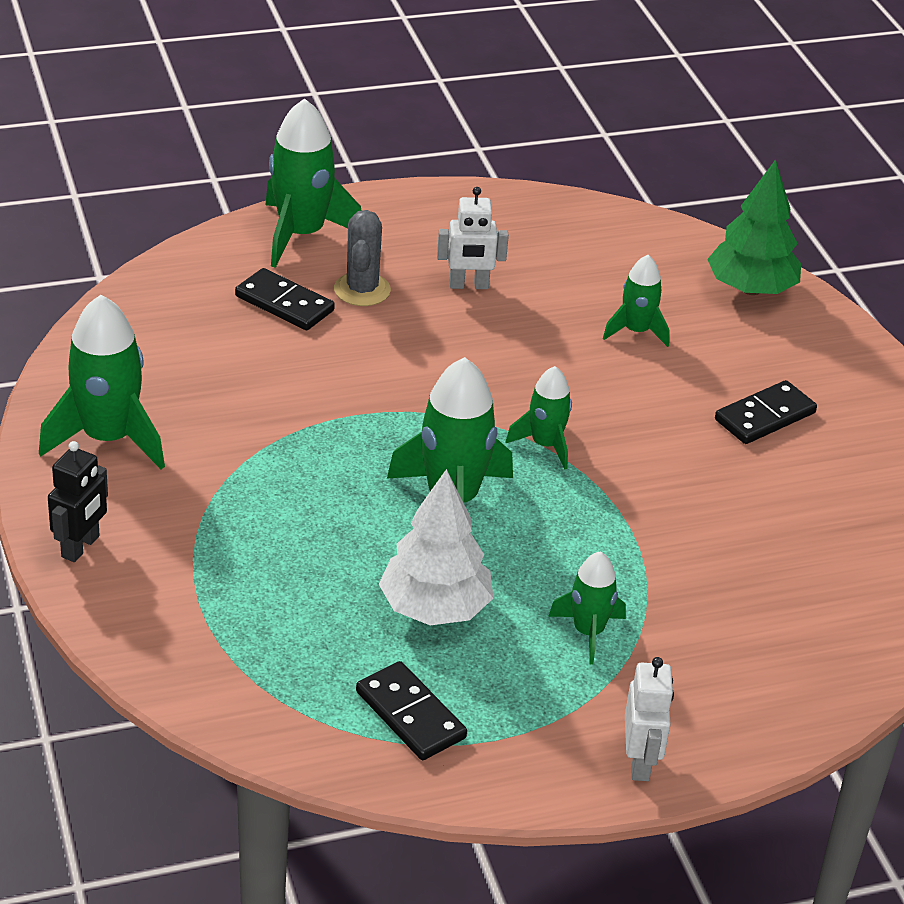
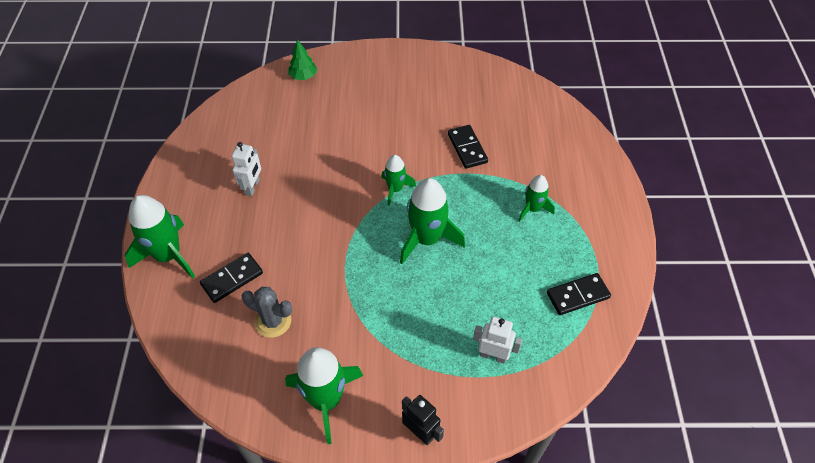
camera: 70 degrees left, 15 degrees up
(362, 290) = (235, 237): grey cactus -> grey cactus (273, 321)
(435, 608) = (505, 266): white tree -> none
(636, 331) = (319, 128): green rocket -> none
(640, 762) = (617, 213): white robot -> white robot (493, 355)
(751, 289) = (303, 76): green tree -> green tree, size x0.60
(764, 416) = (400, 101): black domino -> black domino (467, 148)

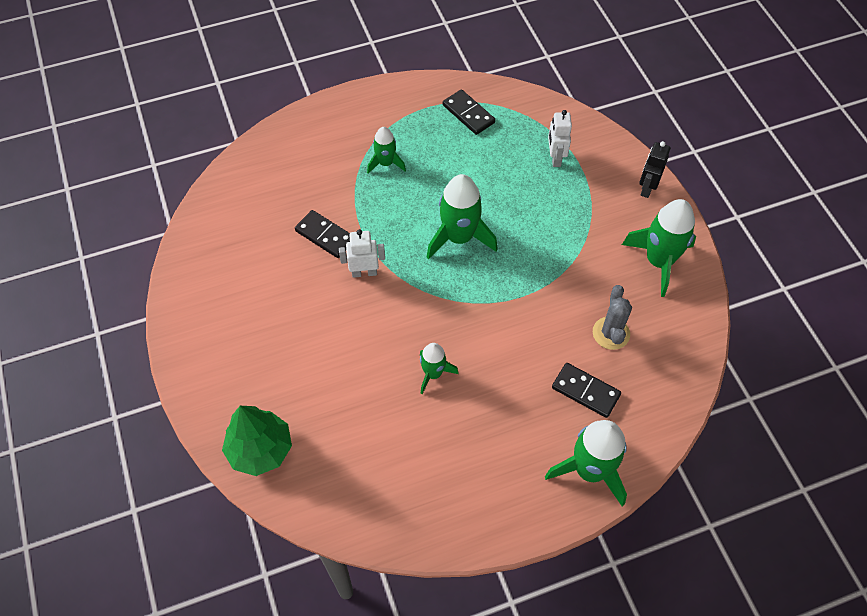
camera: 110 degrees left, 5 degrees up
(252, 187) = (463, 427): white robot -> white robot (364, 272)
(303, 76) = (260, 449): green tree -> green tree, size x1.66
(395, 189) = (408, 284): green rocket -> green rocket (433, 373)
(467, 148) = (325, 236): black domino -> black domino turned 75 degrees clockwise

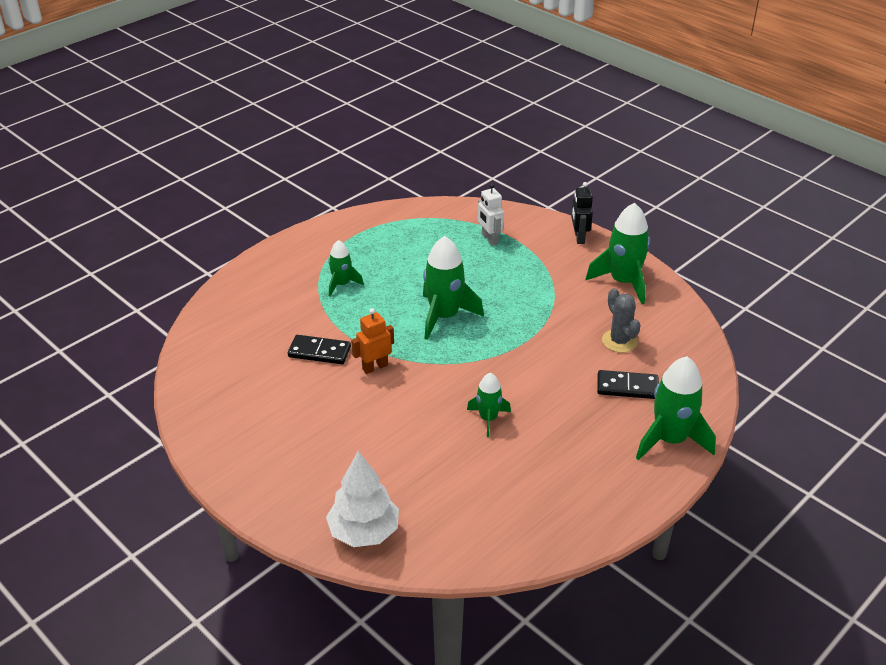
camera: 25 degrees left, 20 degrees down
(260, 449) = (364, 531): green tree -> white tree
(364, 272) = (375, 367): white robot -> orange robot
(468, 114) = (393, 230): black domino -> none

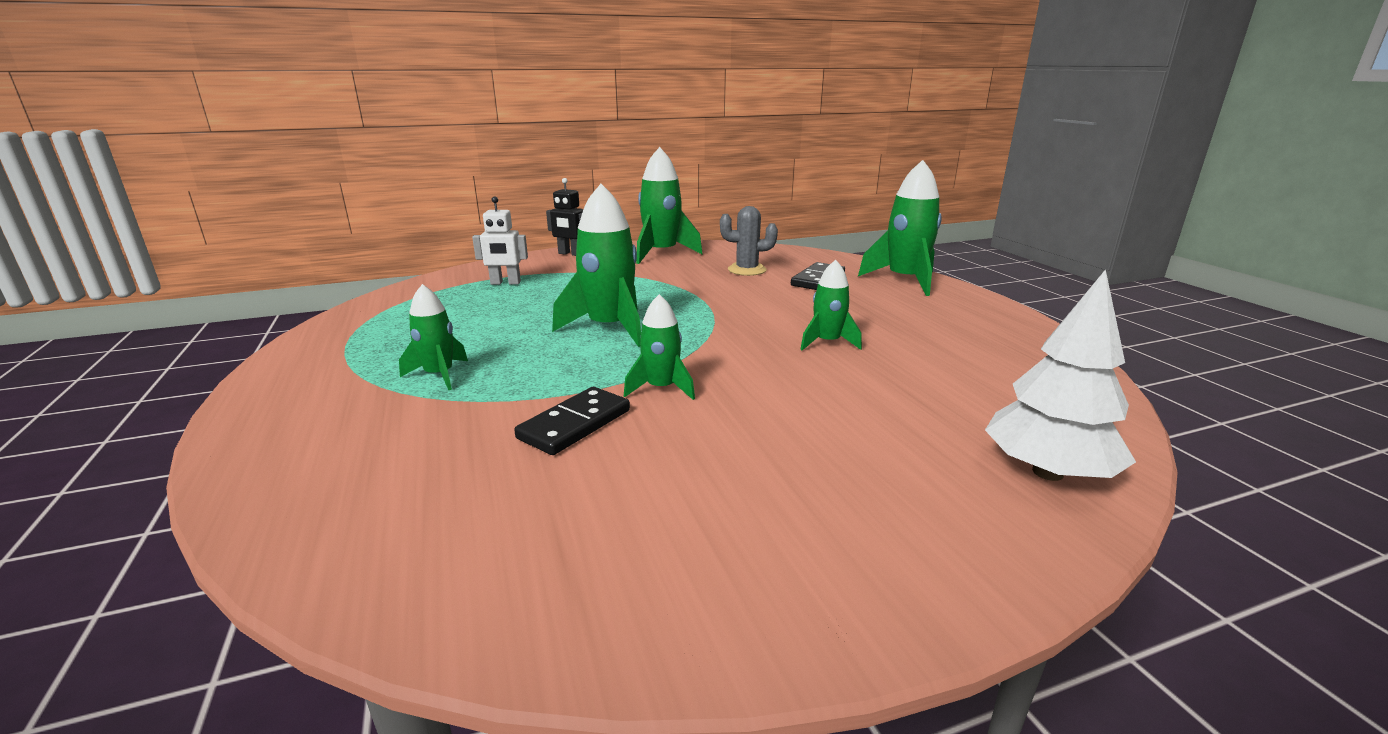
camera: 65 degrees left, 15 degrees down
(375, 367) = (661, 388): orange robot -> green rocket

